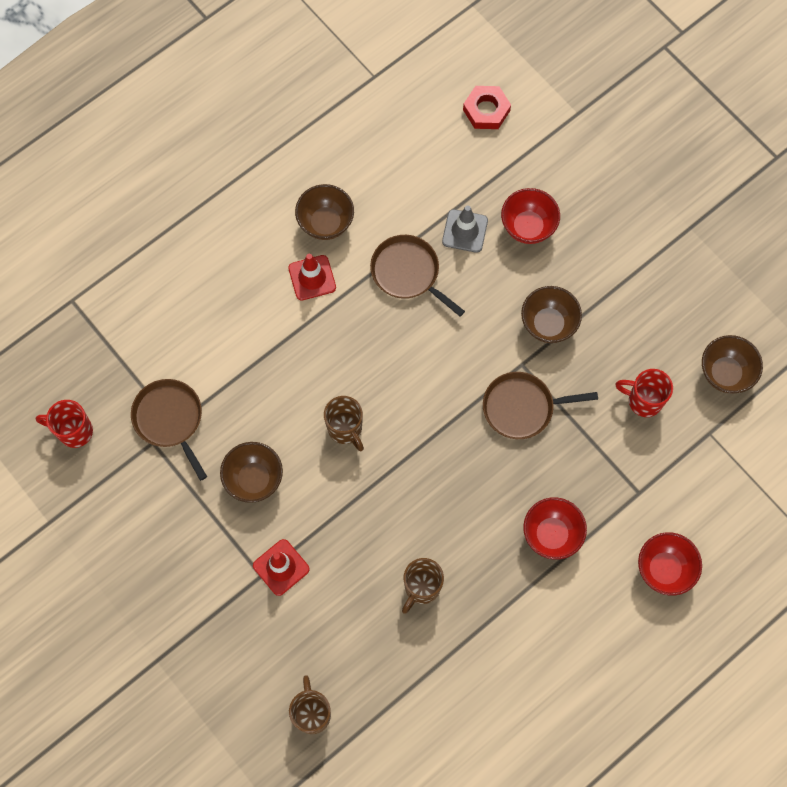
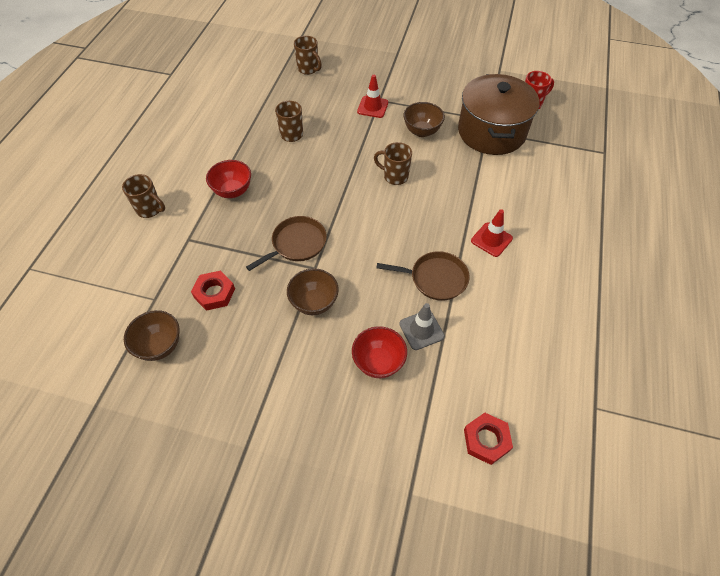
camera: 145 degrees right, 15 degrees down
(170, 420) = (491, 132): brown pan -> brown pot
(325, 223) = (517, 276): brown bowl -> none
(643, 401) = (214, 293): red mug -> red nut
(664, 569) = (150, 209): red bowl -> brown mug

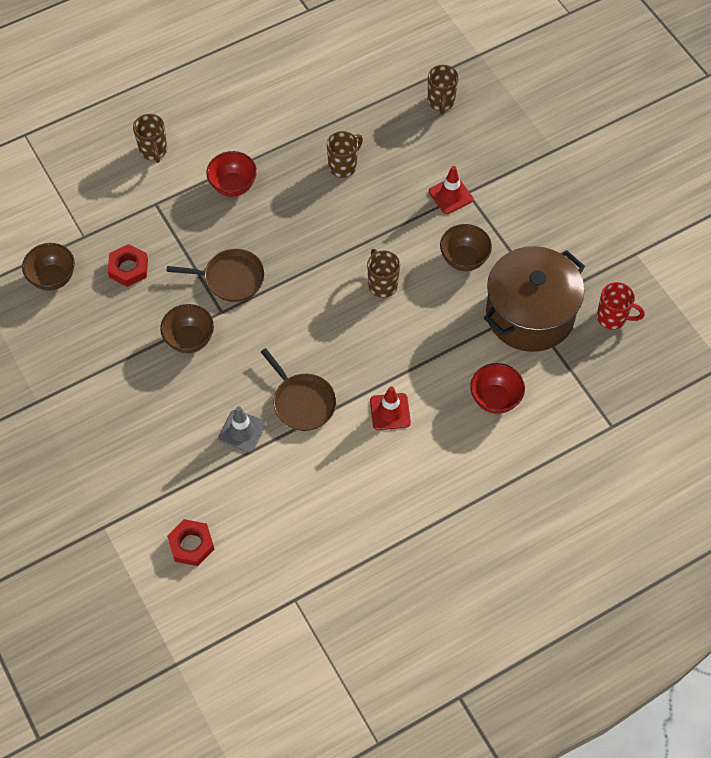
camera: 45 degrees right, 5 degrees up
(378, 362) = (183, 425): red bowl -> red bowl (495, 399)

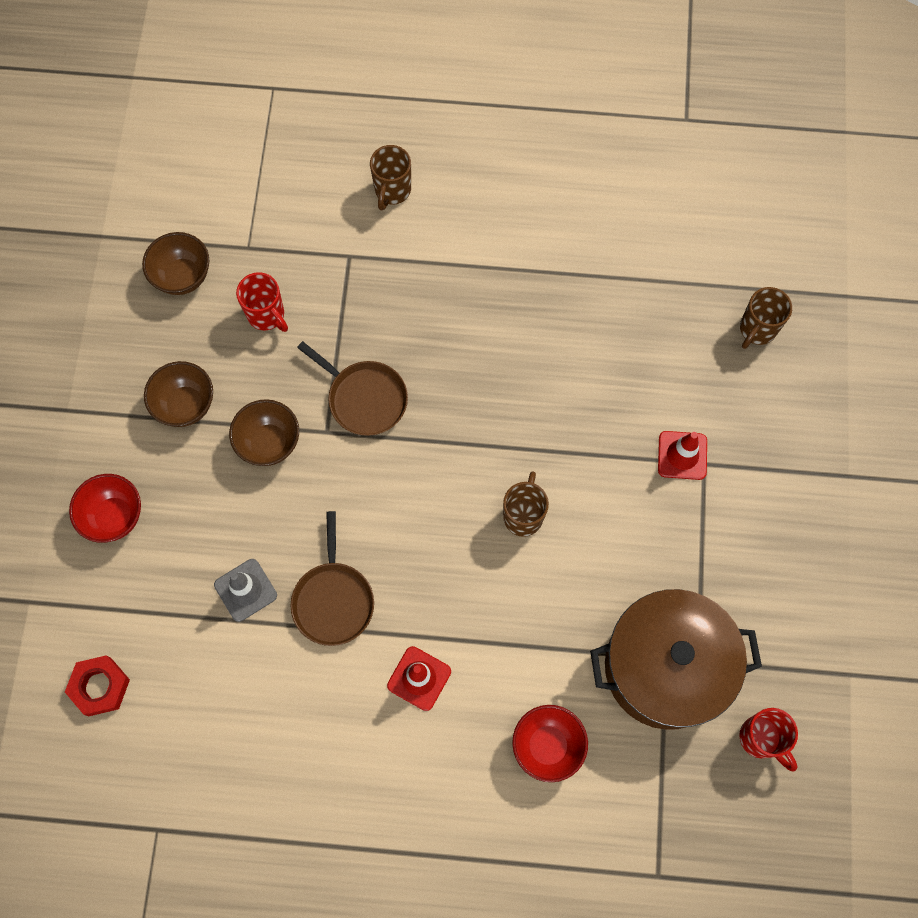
camera: 35 degrees right, 10 degrees up
(128, 268) = (267, 315): red nut -> red mug
(233, 186) = (447, 287): red bowl -> red bowl (114, 516)
(343, 166) = (586, 340): brown mug -> none
(464, 259) = (639, 546): brown bowl -> brown bowl (185, 405)

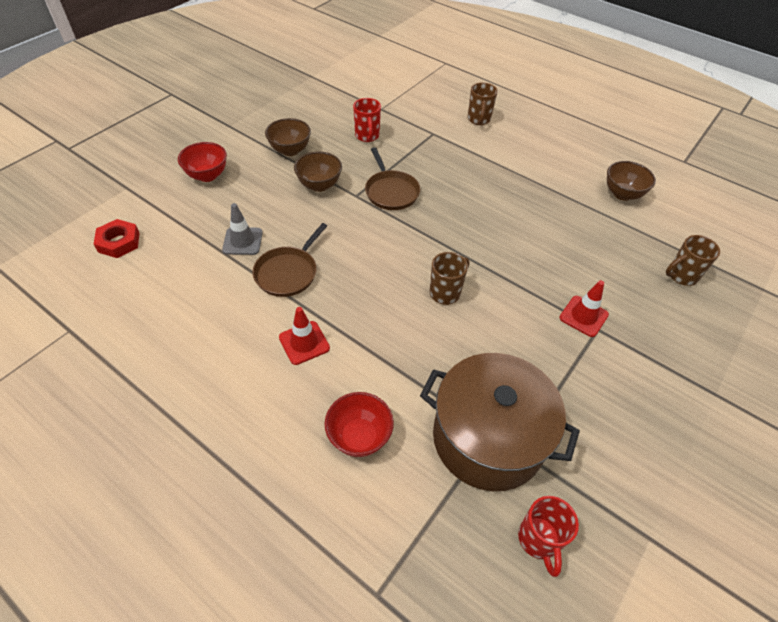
camera: 30 degrees right, 20 degrees down
(183, 277) = (337, 105): brown bowl -> brown bowl (622, 194)
(392, 191) = (478, 120): brown mug -> brown mug turned 45 degrees counterclockwise

